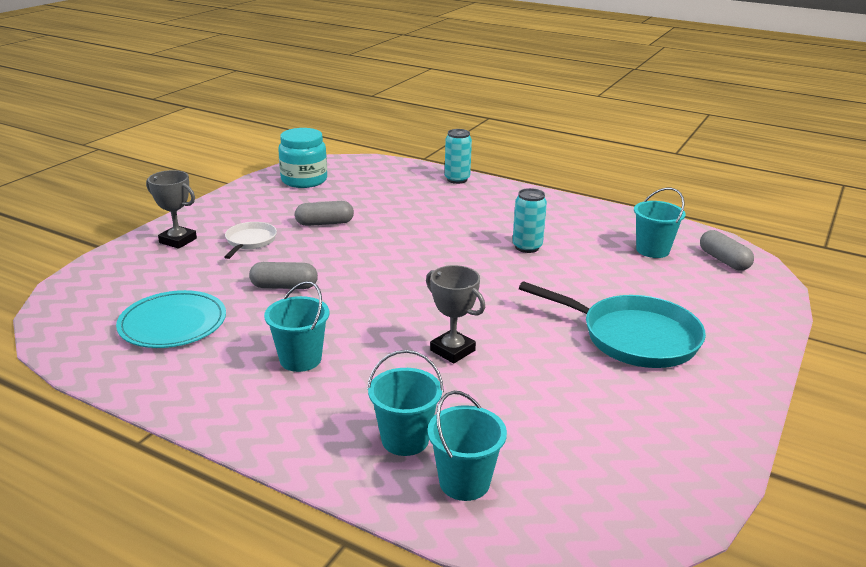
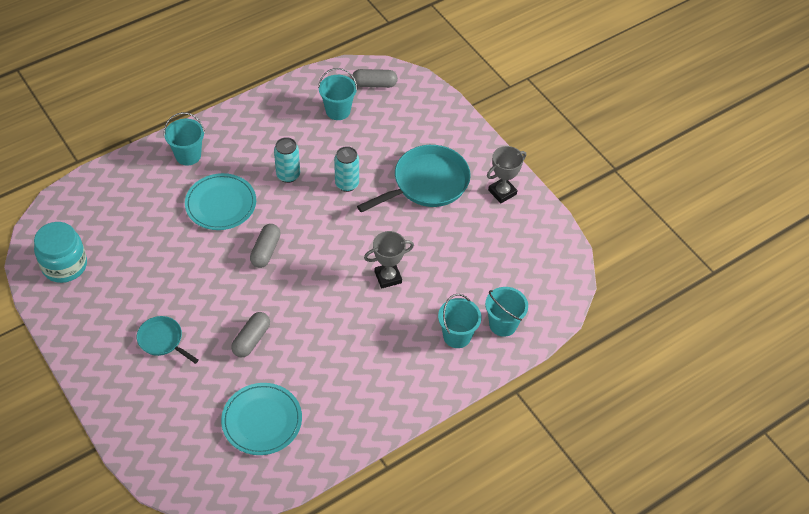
camera: 65 degrees left, 25 degrees up
(178, 240) = (126, 389): grey trophy -> grey trophy (502, 192)
(250, 241) = (162, 340): white pan -> turquoise pan
(300, 359) = (351, 359): turquoise bucket -> turquoise bucket (188, 155)
(324, 223) = (164, 280): grey capsule -> grey capsule (265, 251)
(447, 224) = (221, 204): none -> turquoise plate
(457, 179) = (144, 160): turquoise can -> turquoise can (347, 184)

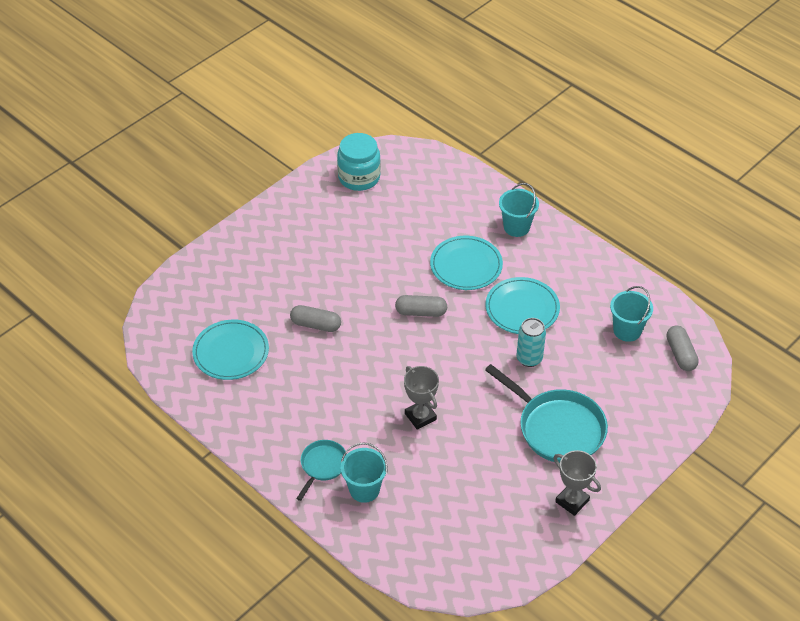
camera: 80 degrees right, 5 degrees down
(162, 340) = (298, 262): turquoise pan -> turquoise pan (322, 466)
(288, 175) = (522, 308): turquoise can -> turquoise plate
(503, 324) = (390, 529): turquoise bucket -> none

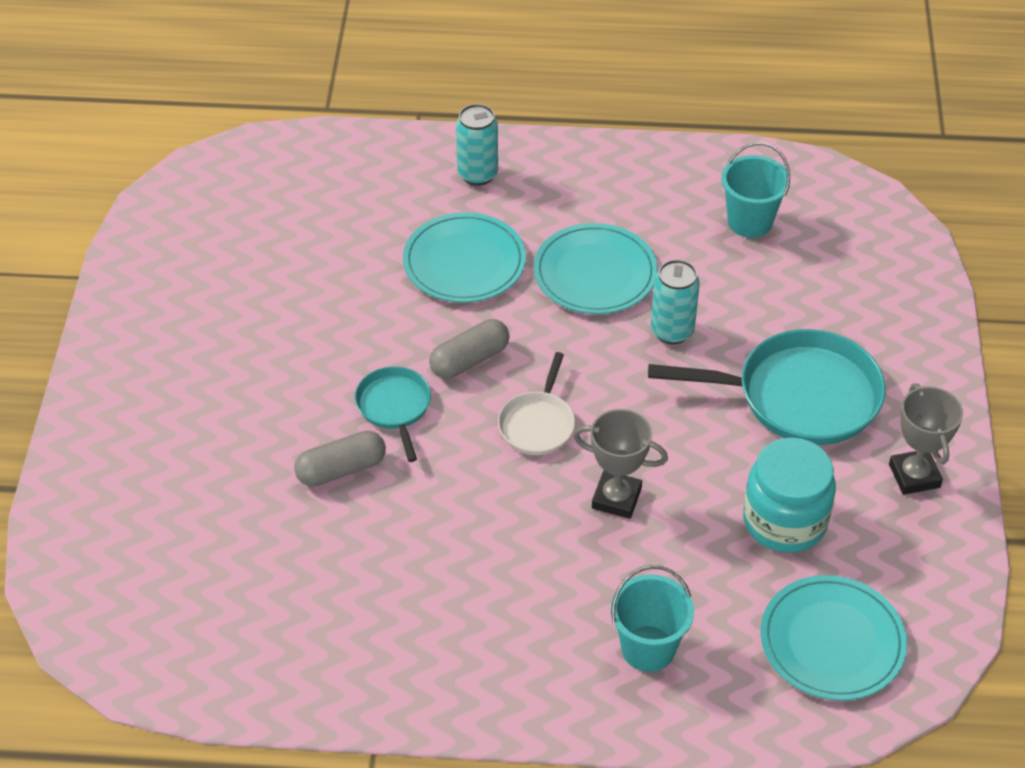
camera: 40 degrees left, 0 degrees up
(231, 352) = (255, 589): turquoise plate -> turquoise plate (832, 641)
(322, 466) = (557, 657): turquoise pan -> turquoise pan (394, 407)
(359, 177) = (191, 231): turquoise jar -> turquoise jar (784, 521)
(420, 360) = (537, 424): none -> white pan
(516, 227) = (477, 174): turquoise bucket -> turquoise can
(572, 501) = (914, 476): grey trophy -> grey trophy turned 75 degrees clockwise
(680, 354) = (840, 212): grey capsule -> none

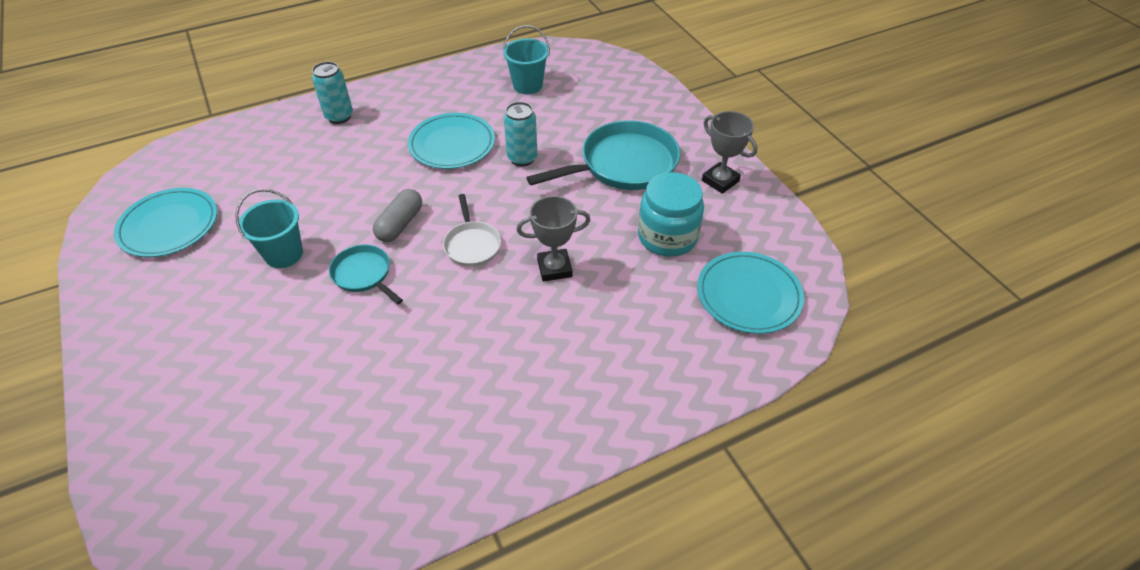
camera: 30 degrees left, 0 degrees up
(341, 469) = (347, 332): grey capsule -> none
(464, 262) = (360, 168): turquoise plate -> turquoise plate (169, 225)
(648, 648) = (641, 354): turquoise bucket -> turquoise bucket (284, 254)

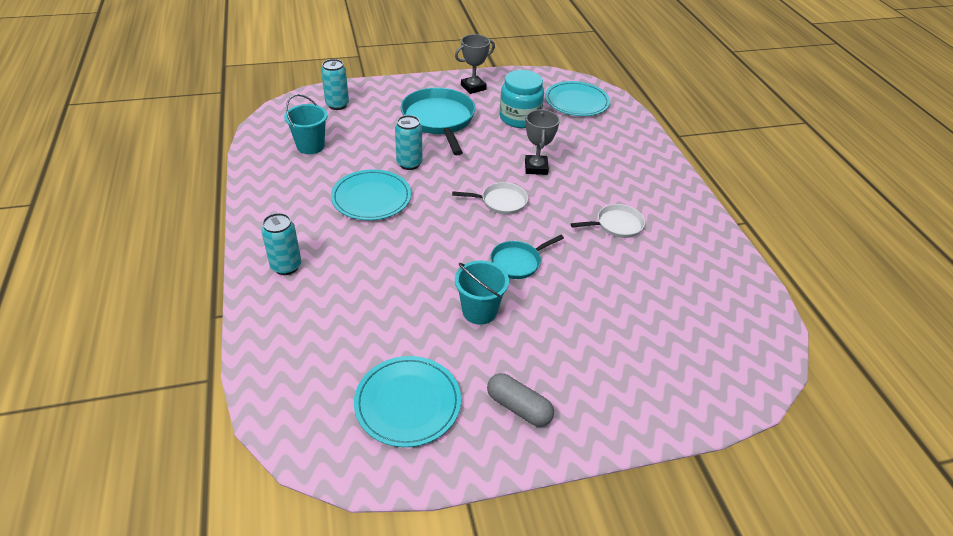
camera: 80 degrees left, 5 degrees down
(400, 224) = (464, 237): grey capsule -> grey capsule (518, 407)
(451, 366) = (616, 225): none -> white pan
(614, 84) = (337, 105): none -> turquoise can

